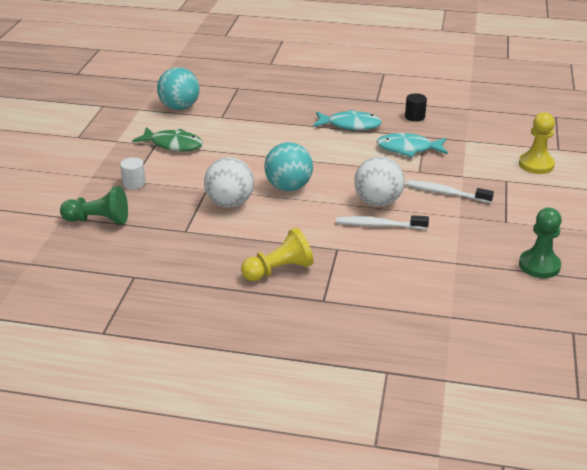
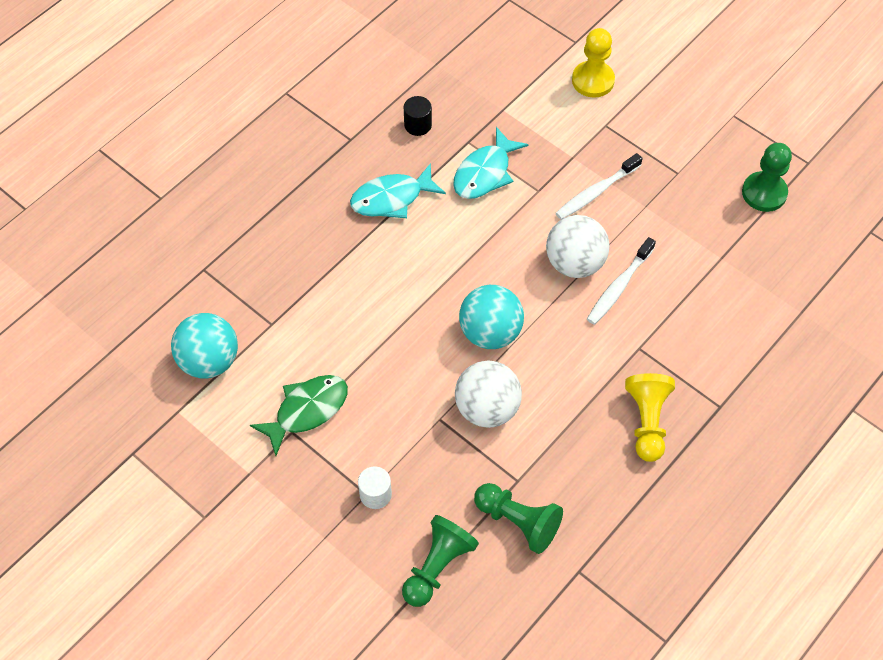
camera: 60 degrees left, 25 degrees up
(154, 240) = (518, 522): none -> green pawn
(350, 125) = (392, 198): turquoise fish -> turquoise fish turned 150 degrees counterclockwise

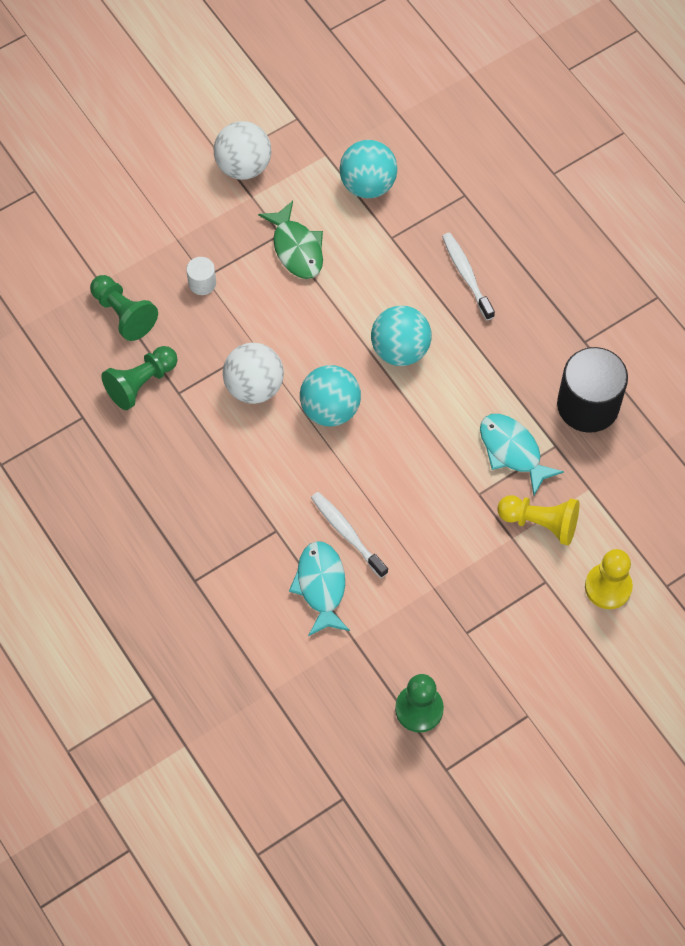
camera: 105 degrees right, 5 degrees up
(392, 198) = (503, 362): turquoise fish -> turquoise fish (321, 586)
(404, 286) = (400, 350): none -> turquoise ball
(418, 125) = (588, 405): black cylinder -> black cylinder, size x2.18
(575, 263) = (385, 502): white ball -> white ball (243, 166)
(596, 192) = (463, 546): white toothbrush -> white toothbrush (466, 275)
(647, 421) = (199, 513): yellow pawn -> yellow pawn (540, 523)

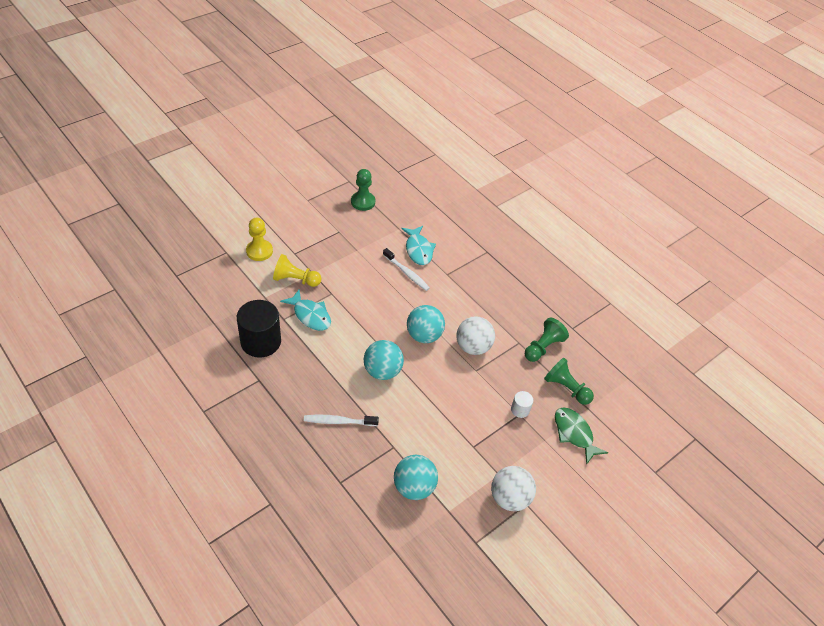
camera: 170 degrees right, 15 degrees down
(296, 248) = (460, 436): green fish -> green fish (574, 434)
(466, 275) = (338, 421): white toothbrush -> white toothbrush turned 120 degrees clockwise

